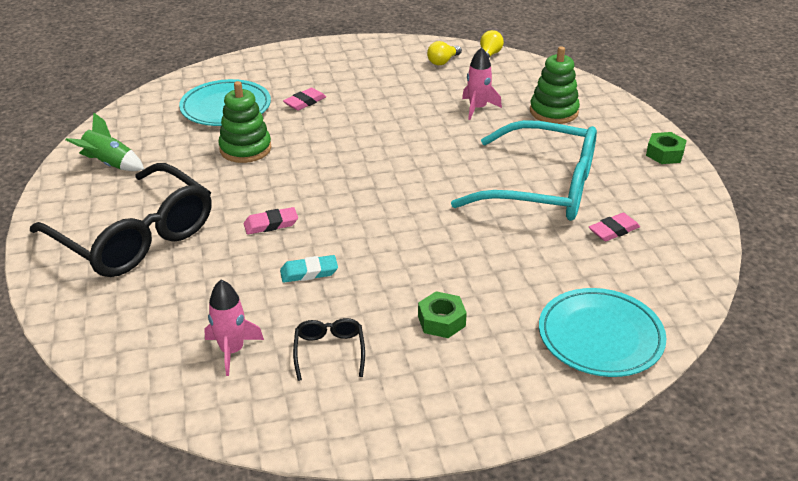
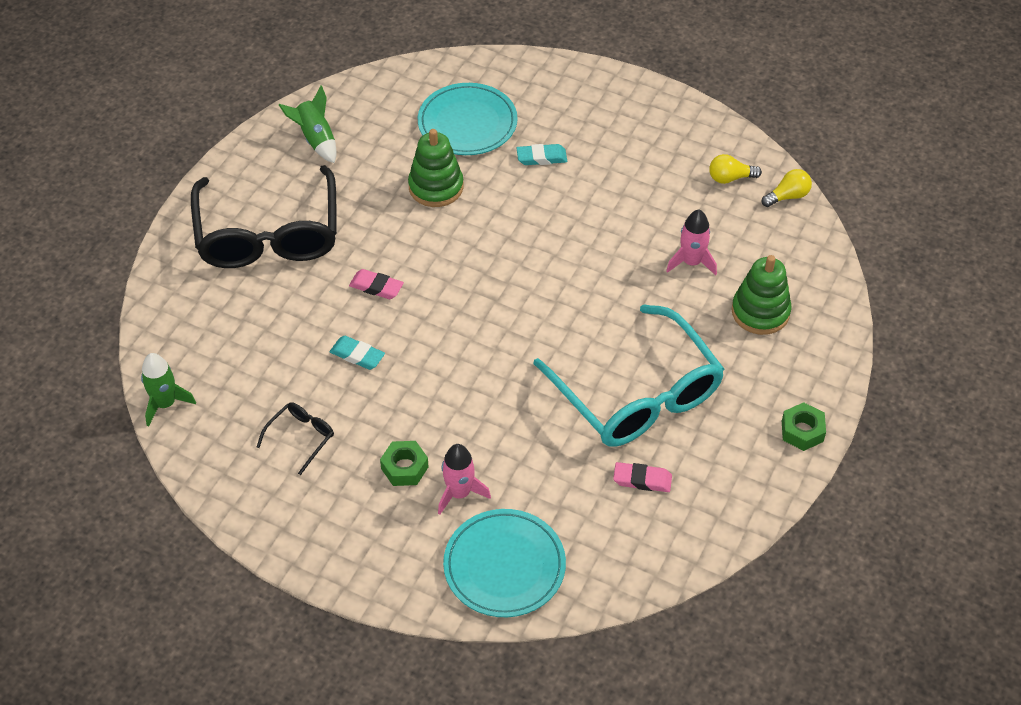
camera: 40 degrees right, 15 degrees up
(169, 400) = (165, 403): none -> green rocket
(232, 351) = (239, 390): pink rocket -> pink rocket (459, 493)
(305, 102) = (541, 157): pink eraser -> turquoise eraser

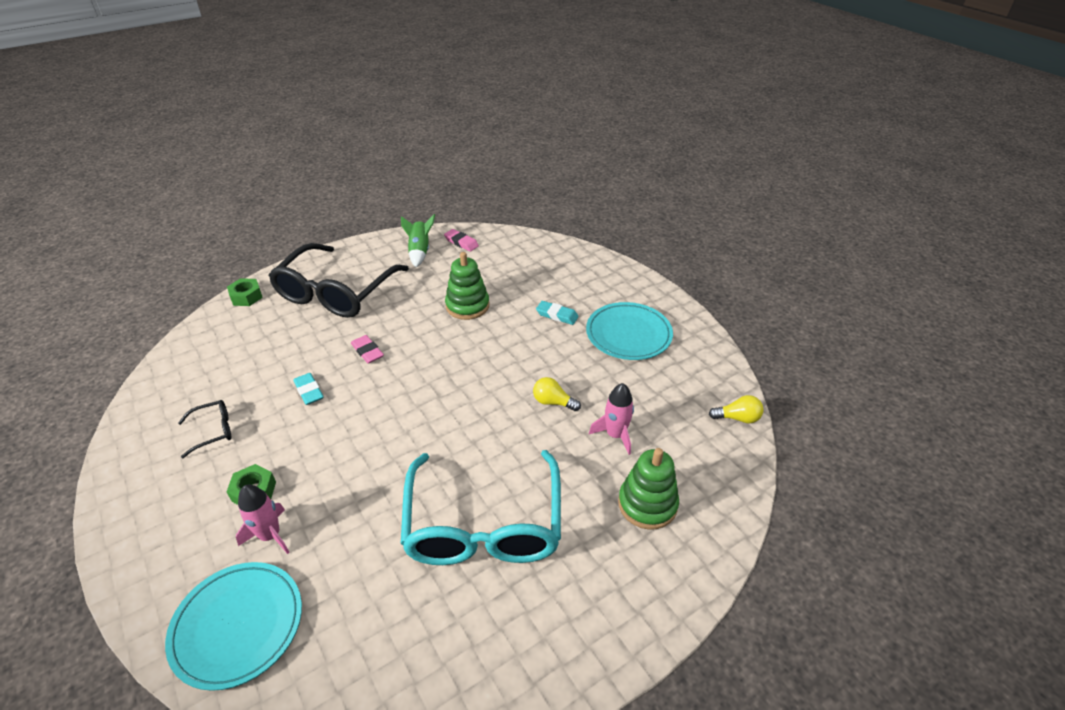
camera: 30 degrees right, 10 degrees down
(165, 403) = (163, 366): green rocket -> none
(467, 123) = (524, 276): turquoise plate -> turquoise plate (628, 334)
(642, 480) = (422, 609): pink eraser -> pink eraser (461, 242)
(730, 178) = (695, 384): yellow light bulb -> yellow light bulb (553, 402)
(802, 431) = (610, 644): green nut -> green nut (246, 296)

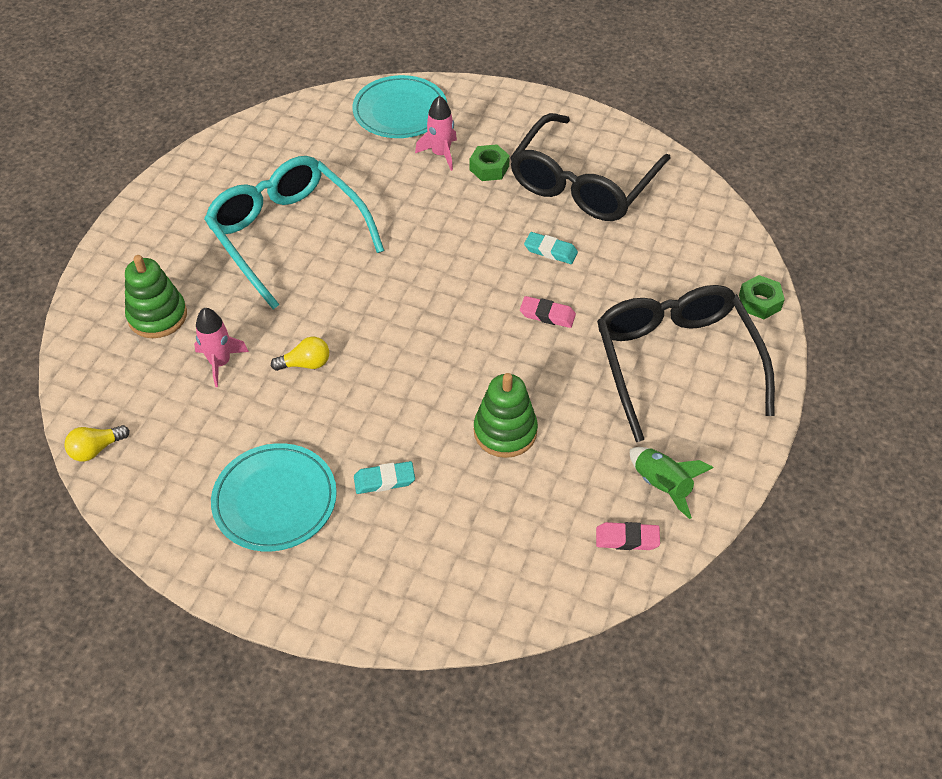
camera: 145 degrees right, 10 degrees up
(213, 431) = (582, 184): black glasses -> black glasses, size x2.48

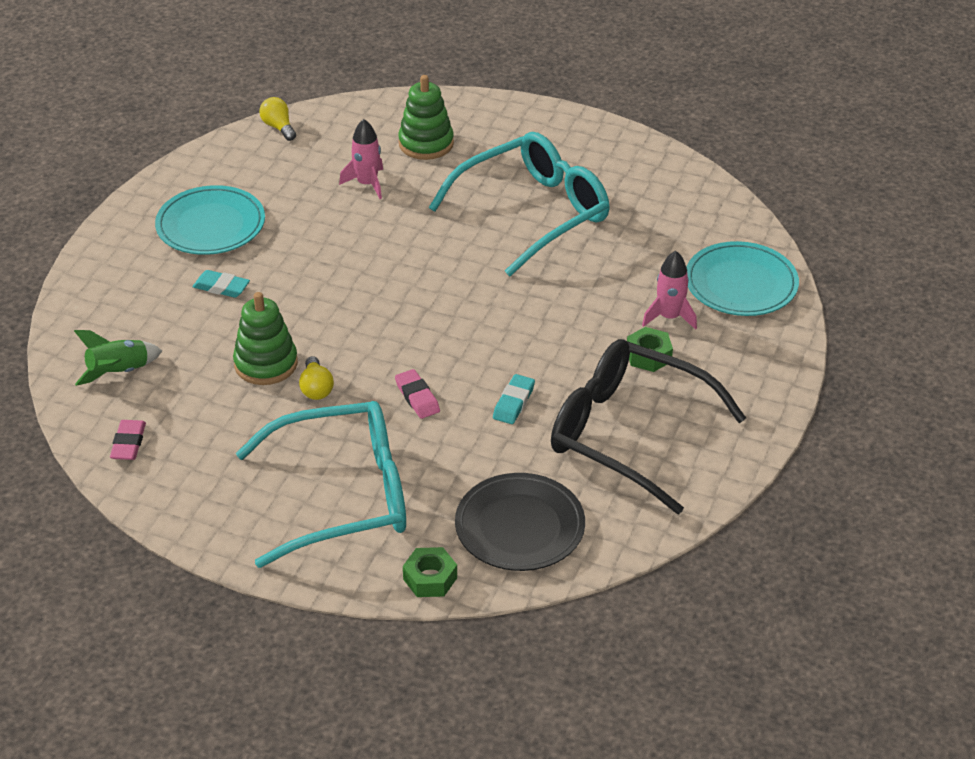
camera: 90 degrees right, 10 degrees down
(306, 364) = (362, 234): yellow light bulb -> yellow light bulb (316, 388)
(384, 480) = (221, 287): turquoise eraser -> turquoise eraser turned 60 degrees counterclockwise
(547, 315) = (417, 397): pink eraser -> pink eraser turned 45 degrees counterclockwise
(661, 485) = (184, 472): green rocket -> green rocket (119, 372)
(675, 362) = (344, 495): black glasses -> turquoise glasses
(694, 248) = (520, 527): none -> black plate

